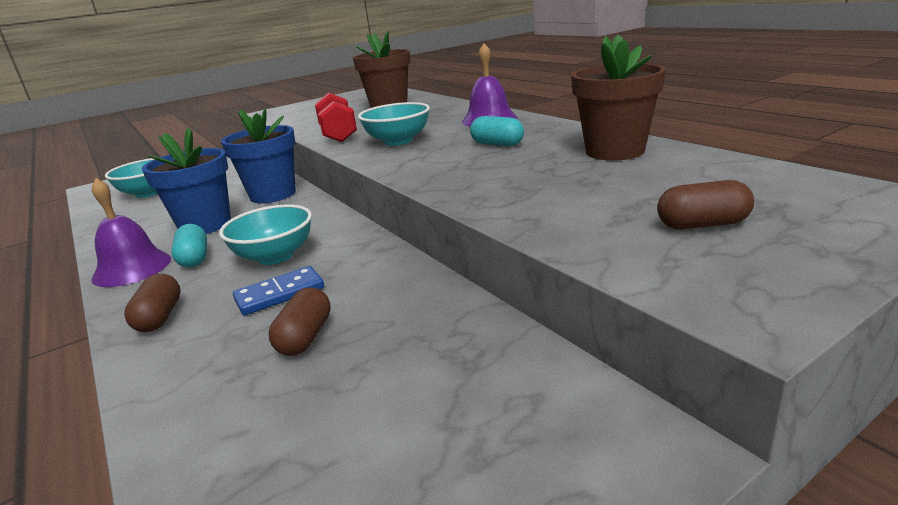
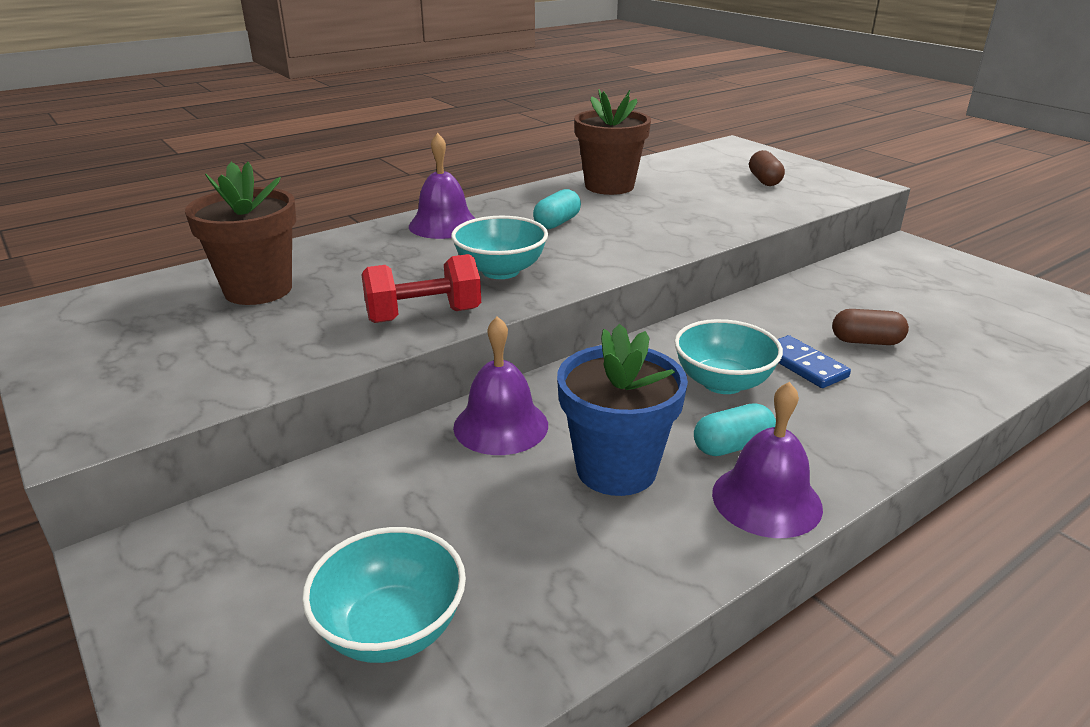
camera: 95 degrees left, 5 degrees up
(159, 317) = (870, 430): brown capsule -> none
(273, 194) = (501, 425): blue flower pot -> purple bell

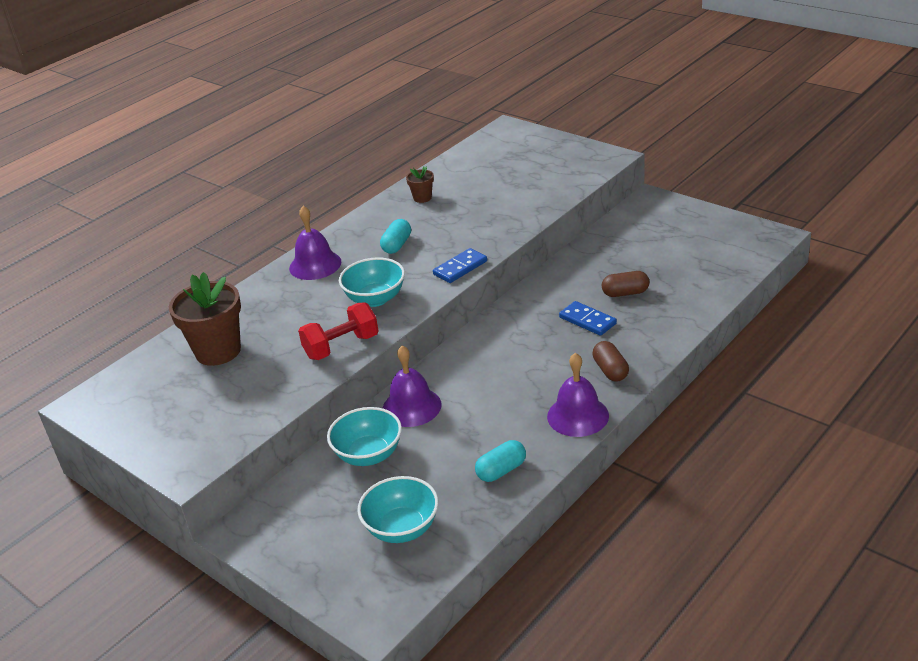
camera: 10 degrees left, 5 degrees up
(609, 186) = (422, 198): brown flower pot -> brown flower pot, size x0.48
(616, 469) = (489, 418): blue flower pot -> none
(632, 258) = (460, 268): none -> blue domino
(722, 383) = (539, 345): turquoise bowl -> turquoise bowl (368, 455)
(732, 446) = (553, 387): turquoise capsule -> turquoise capsule (501, 470)
(764, 180) = (537, 167): brown capsule -> brown capsule (610, 370)

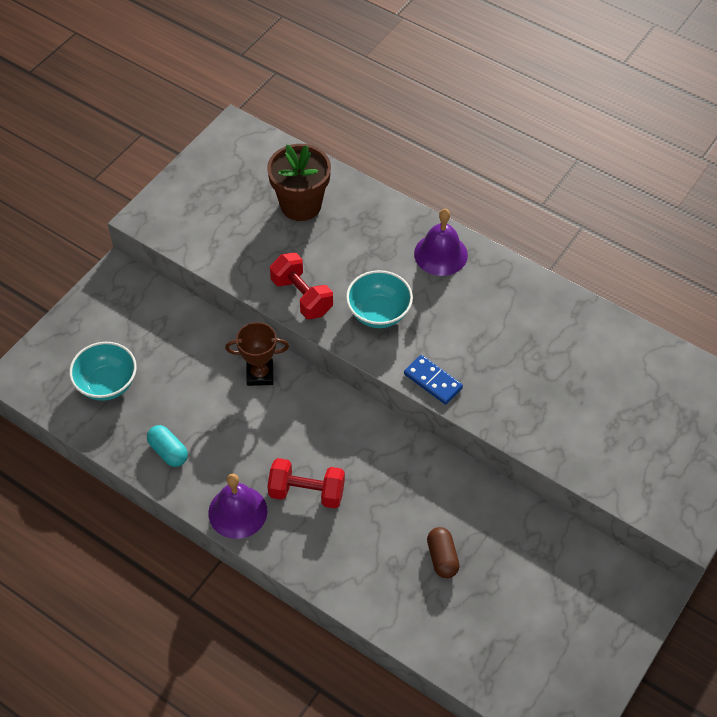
camera: 80 degrees right, 20 degrees up
(368, 455) = (198, 349): turquoise bowl -> none
(397, 245) = (477, 320): turquoise capsule -> none
(411, 407) = (260, 374): purple bell -> brown trophy
(422, 198) = (578, 332): brown flower pot -> none
(556, 371) = (307, 492): none -> red dumbbell
(587, 320) = (391, 520): blue domino -> none
(610, 370) = (305, 541): brown capsule -> none

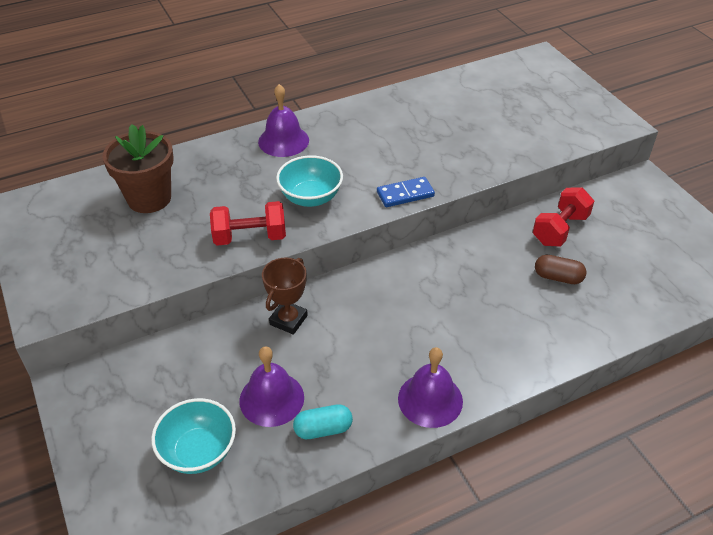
camera: 60 degrees left, 10 degrees down
(177, 404) = (271, 399): none -> purple bell
(307, 492) = (440, 338): red dumbbell -> red dumbbell (560, 229)

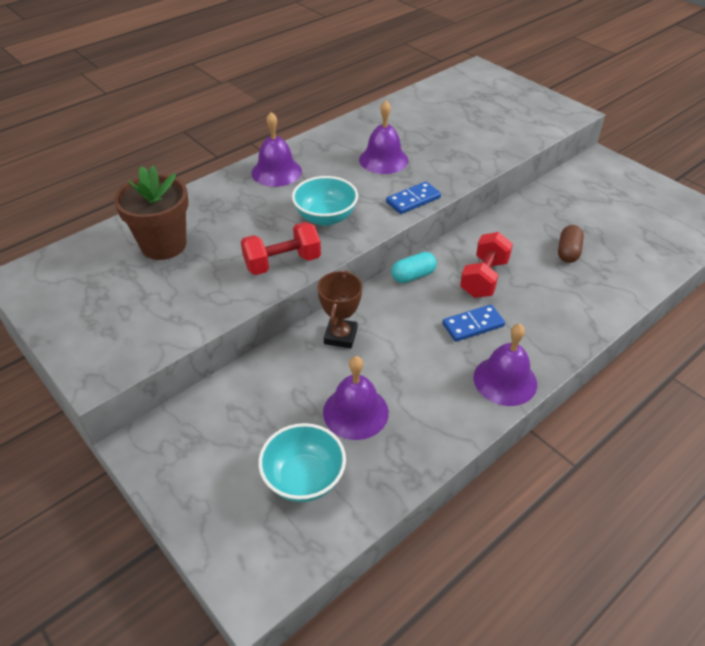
camera: 15 degrees left, 0 degrees up
(323, 429) = (418, 429): turquoise capsule -> turquoise capsule (413, 276)
(394, 145) = (383, 159): none -> purple bell
(423, 336) = (473, 325): none -> blue domino
(558, 277) = (568, 252): brown capsule -> brown capsule turned 75 degrees counterclockwise
(560, 229) = (551, 212): red dumbbell -> red dumbbell (484, 278)

